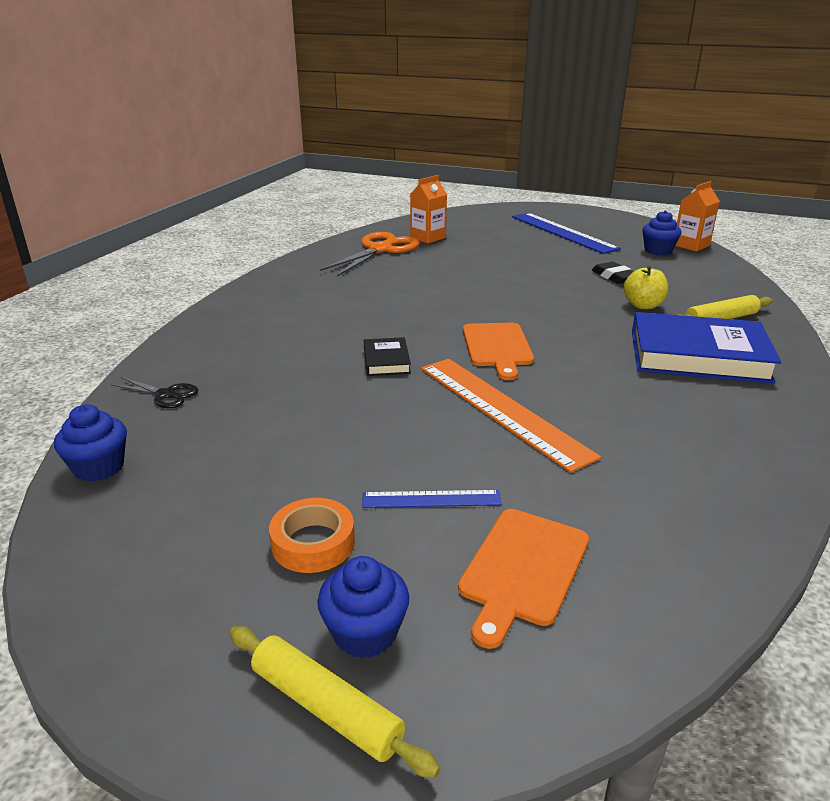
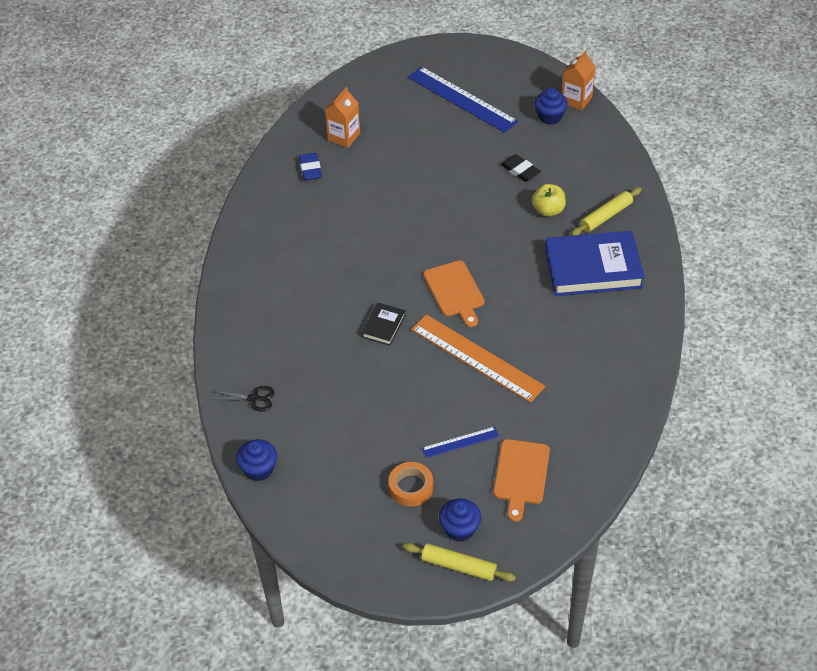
camera: 15 degrees left, 20 degrees up
(380, 250) = (310, 169): orange scissors -> blue eraser
(386, 361) = (383, 326): black book -> black book turned 45 degrees clockwise

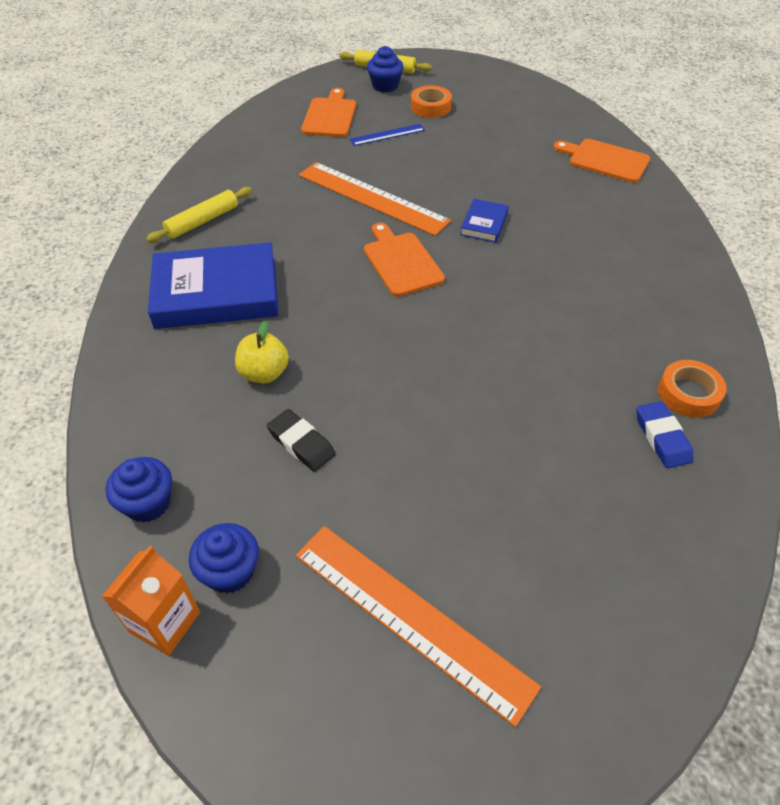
camera: 175 degrees right, 0 degrees up
(253, 399) = (605, 160): black scissors -> orange cutting board
(259, 469) = (574, 114): blue cupcake -> blue cupcake (148, 503)
(283, 192) = (688, 393): none -> orange tape
(344, 137) = (628, 509): orange carton -> none
(383, 326) = (484, 224): black book -> blue book
(462, 99) = (410, 618): blue ruler -> orange ruler
(606, 216) = (177, 366): yellow rolling pin -> yellow rolling pin (203, 221)

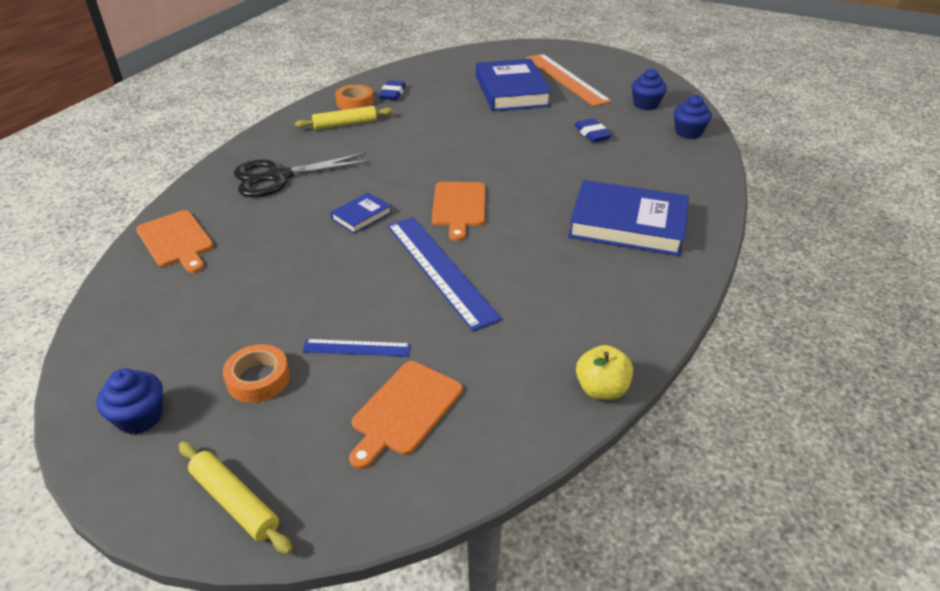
camera: 155 degrees left, 10 degrees down
(165, 622) = (679, 99): orange carton -> none
(203, 221) = (629, 294): yellow rolling pin -> yellow rolling pin (345, 124)
(264, 373) = (604, 167): yellow apple -> yellow apple (601, 389)
(301, 443) = (592, 134): black eraser -> blue eraser
(372, 197) = (440, 269): orange ruler -> blue ruler
(385, 86) = (276, 451): blue cupcake -> blue cupcake (140, 417)
(486, 524) = (511, 91): none -> blue book
(613, 241) = (279, 177): none -> black scissors

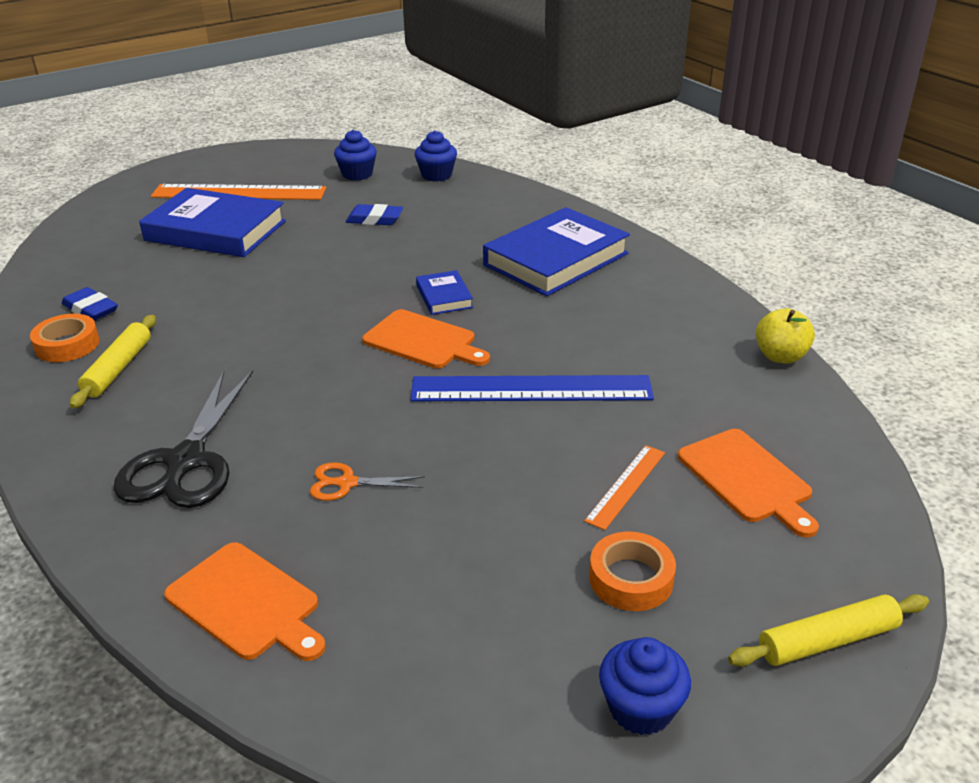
camera: 60 degrees left, 5 degrees down
(176, 241) = (247, 603): orange cutting board -> orange cutting board turned 45 degrees clockwise
(291, 234) = (347, 483): none -> orange scissors
(356, 348) = (626, 486): blue ruler -> orange ruler
(361, 216) = (367, 415): blue book -> blue book (444, 297)

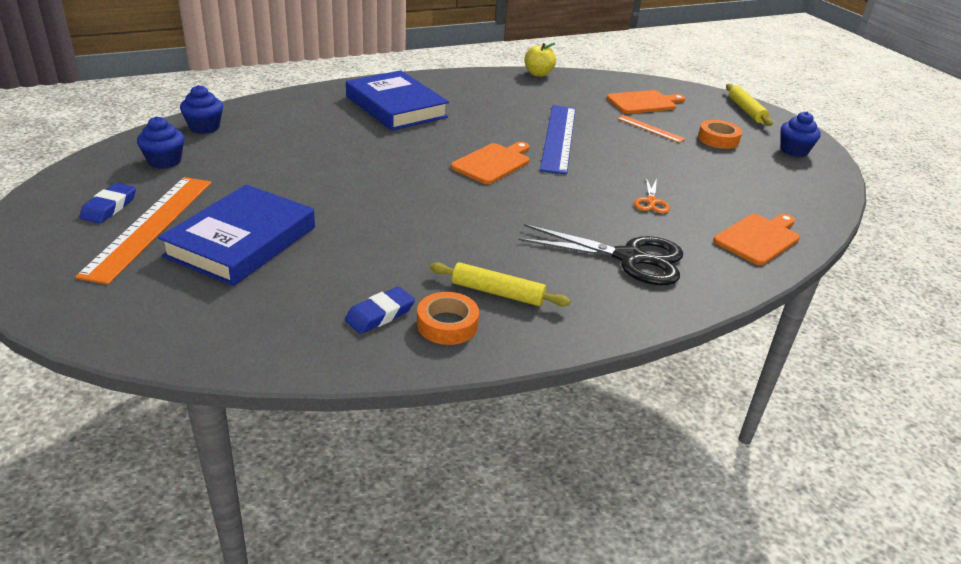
camera: 85 degrees left, 0 degrees up
(375, 219) = (278, 162): blue eraser -> blue eraser (109, 207)
(444, 297) = (433, 149): blue book -> none

